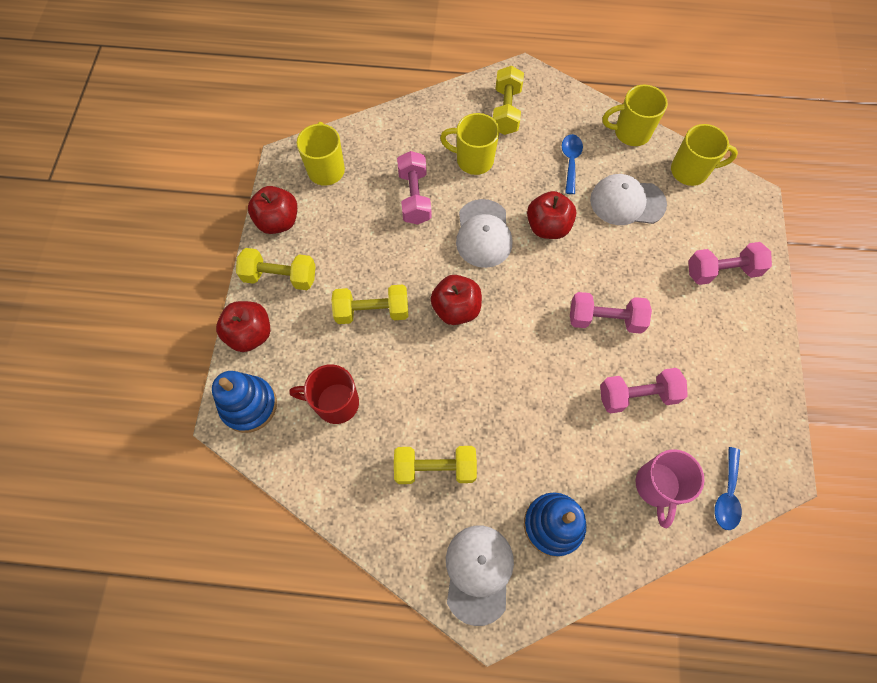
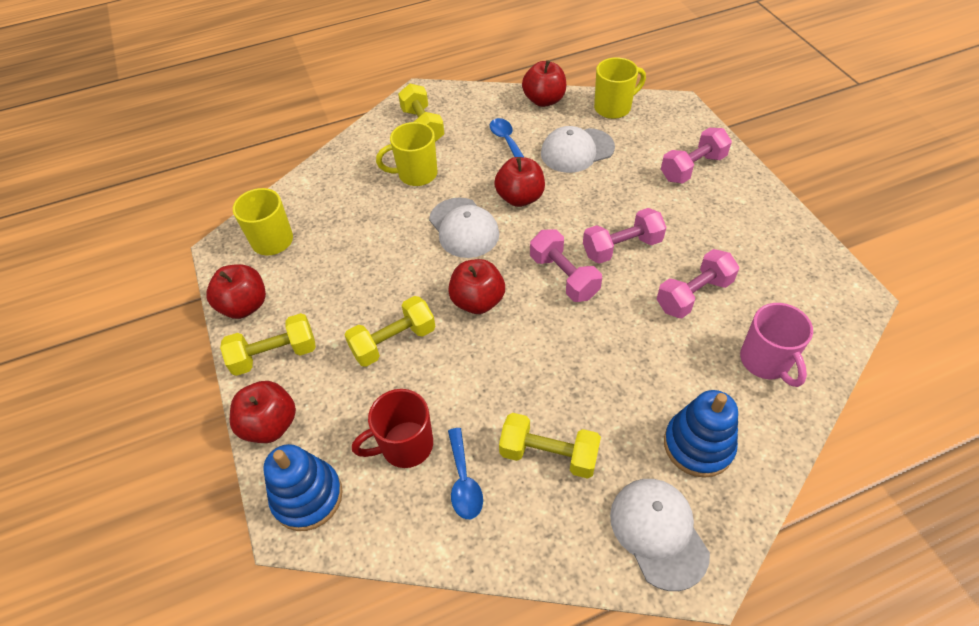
camera: 25 degrees left, 15 degrees down
(414, 197) = (377, 226): pink dumbbell -> pink dumbbell (564, 276)
(435, 468) = (548, 454): yellow dumbbell -> yellow dumbbell turned 45 degrees clockwise
(630, 133) = (544, 100): yellow mug -> red apple
(727, 495) = (828, 337): blue spoon -> blue spoon (464, 481)

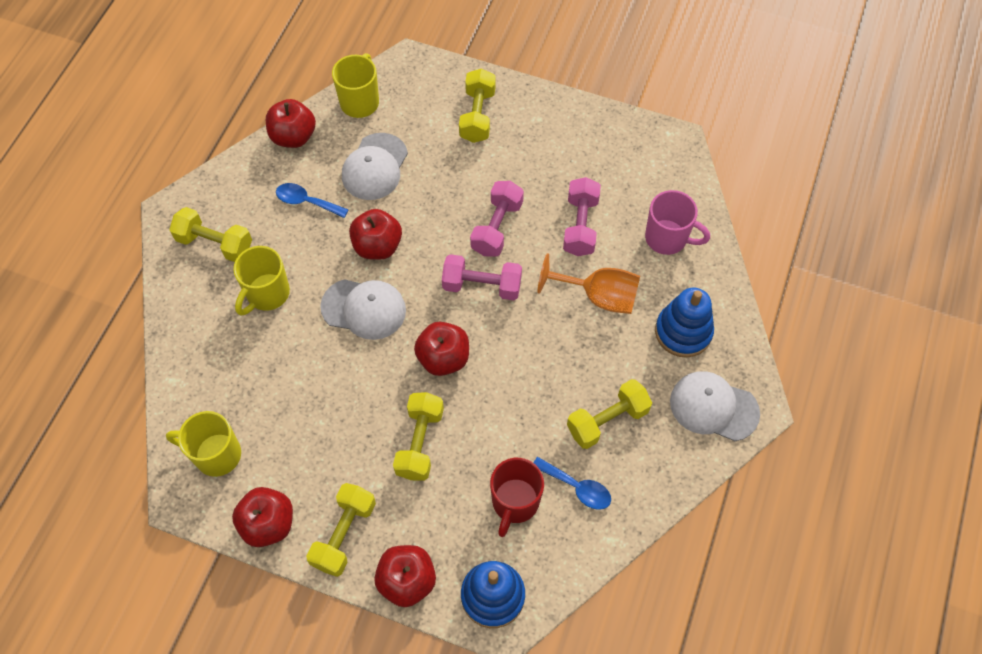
camera: 50 degrees left, 10 degrees up
(650, 356) = (598, 296): none -> orange goblet
(692, 167) = (477, 115): pink dumbbell -> yellow dumbbell

